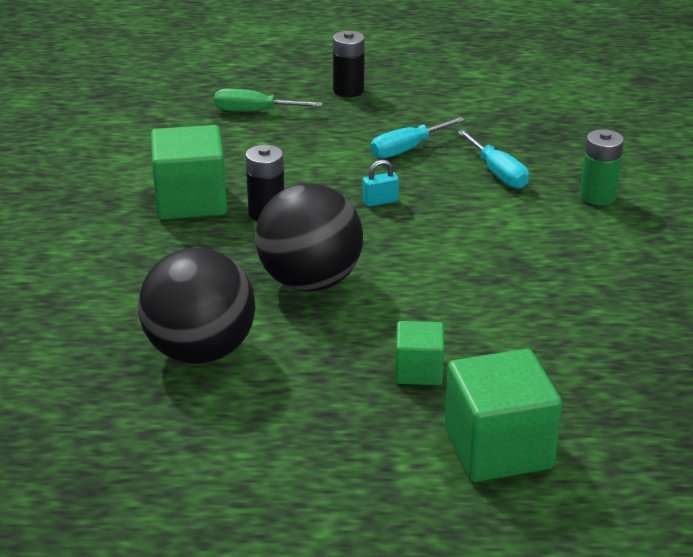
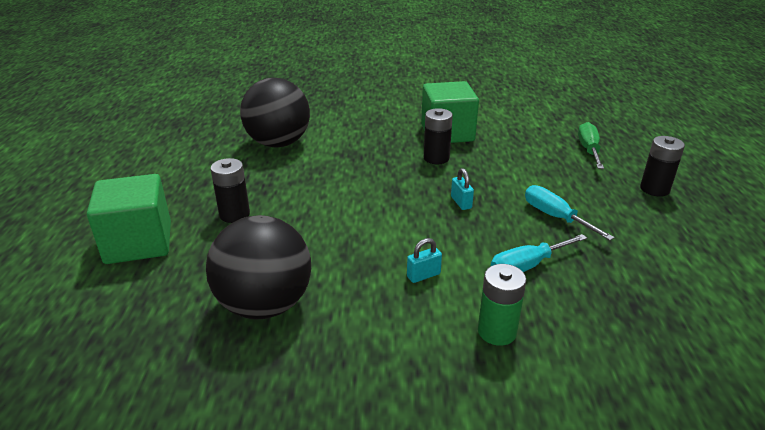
camera: 90 degrees right, 0 degrees up
(309, 282) = (348, 175): black ball -> black ball (265, 305)
(418, 371) = (234, 214): green cube -> black battery
(524, 230) = (423, 275): none -> turquoise padlock

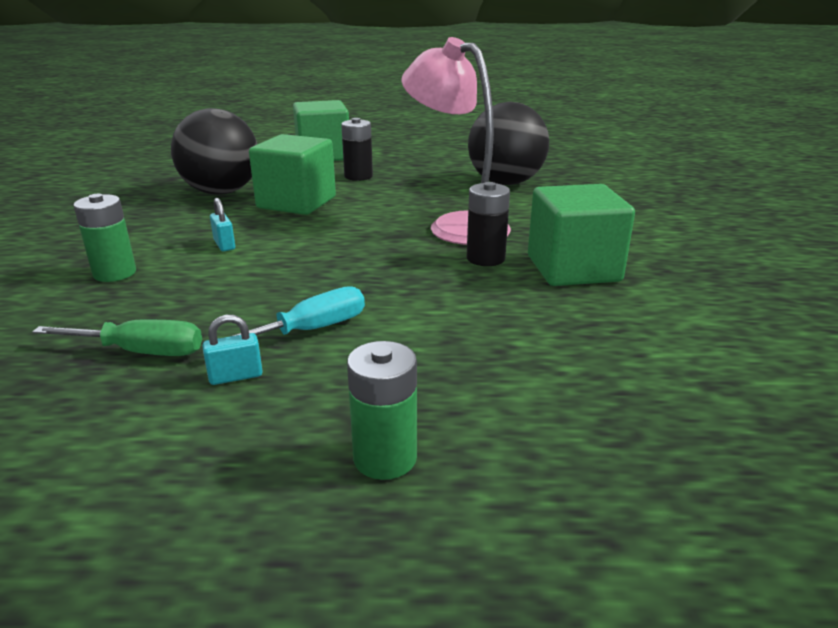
camera: 90 degrees right, 5 degrees down
(311, 246) = (296, 202): none -> green cube
(376, 166) = (456, 225): none -> pink lamp
(461, 202) = (362, 268): turquoise padlock -> turquoise padlock (235, 376)
(527, 266) = (208, 298): turquoise screwdriver -> none
(589, 150) = (554, 400): green screwdriver -> green screwdriver (141, 352)
(654, 189) = (385, 458): black battery -> green battery

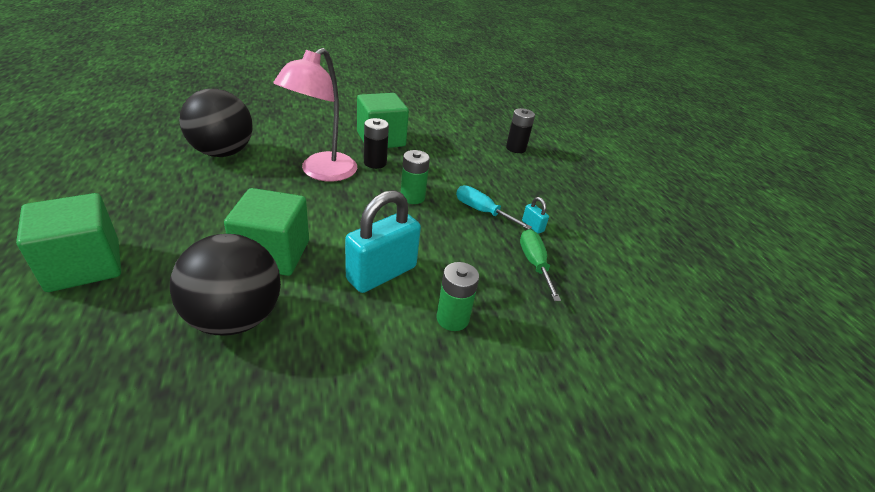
camera: 110 degrees left, 10 degrees up
(224, 245) = (382, 273): turquoise padlock -> turquoise padlock, size x2.39
(358, 176) = (188, 227): black battery -> black battery (515, 148)
(385, 458) = (552, 183): green battery -> green battery (412, 197)

